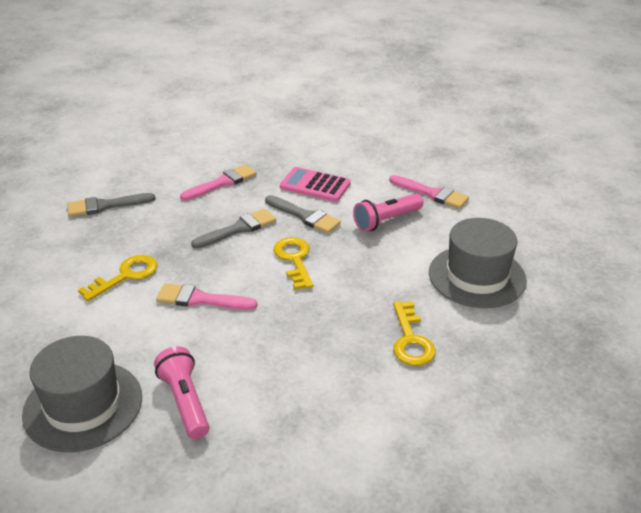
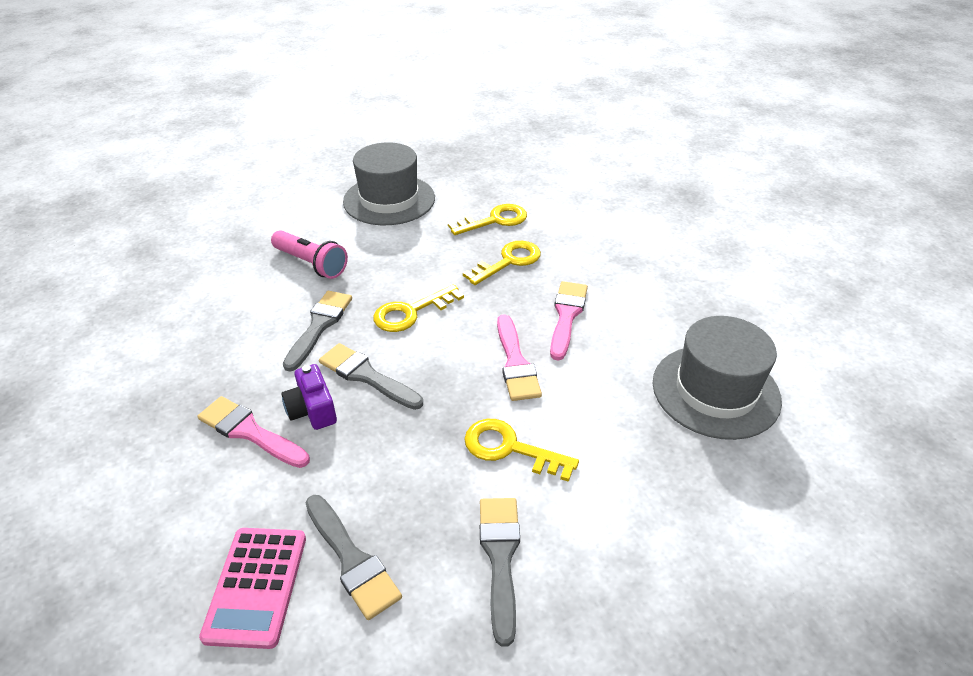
camera: 110 degrees left, 5 degrees up
(58, 253) = (500, 557): none -> grey brush
(185, 401) = (656, 324): pink flashlight -> none
(223, 205) = (312, 410): none -> purple camera
(315, 185) = (242, 335): pink calculator -> pink calculator (256, 586)
(334, 331) = (508, 261): none -> yellow key
(432, 193) = (246, 243): pink brush -> pink brush (566, 316)

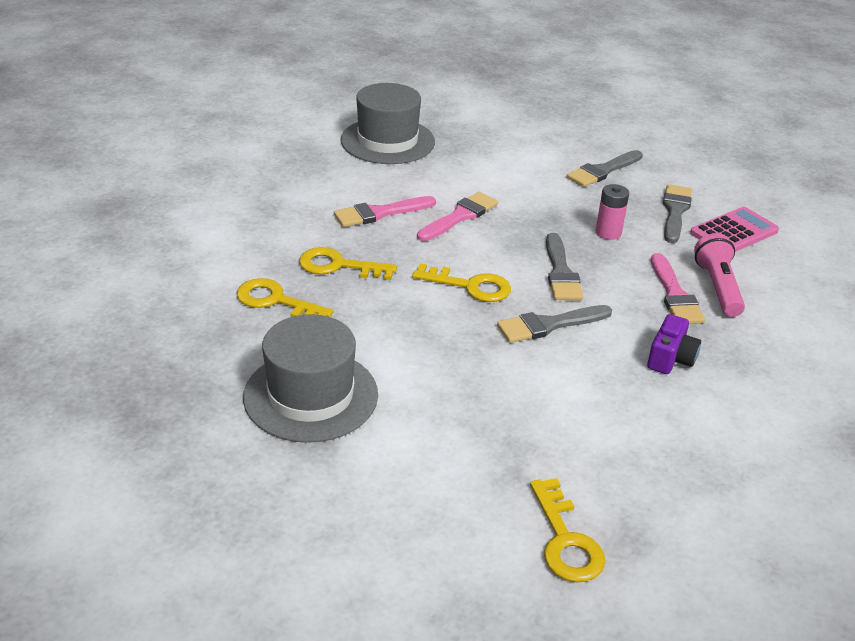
camera: 130 degrees left, 5 degrees down
(311, 264) = (484, 382): pink flashlight -> pink flashlight (717, 287)
(312, 410) = (620, 279): purple camera -> purple camera (670, 358)
(382, 457) = (608, 233): none -> pink battery
(510, 448) = (534, 192): yellow key -> yellow key (565, 540)

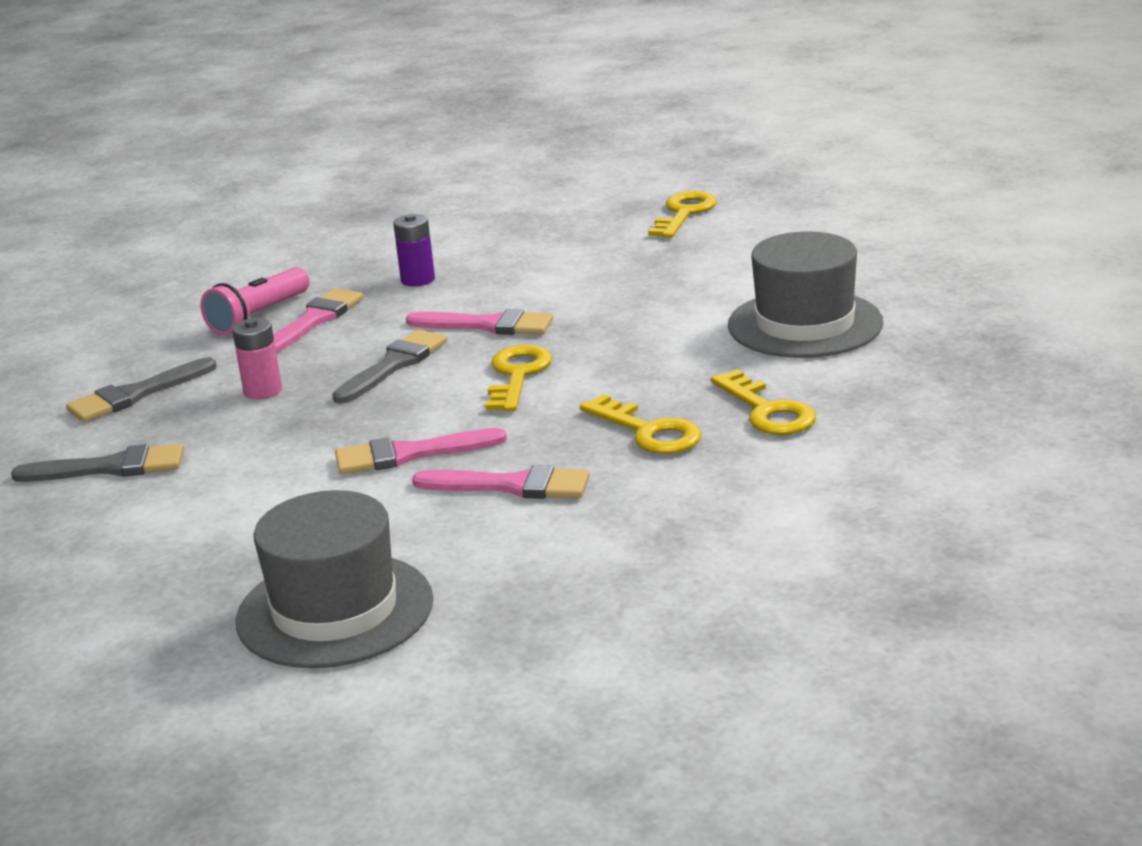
camera: 140 degrees left, 10 degrees down
(470, 286) = (517, 375): yellow key -> yellow key turned 45 degrees clockwise
(549, 325) = (488, 325): grey brush -> pink brush
(670, 358) = (418, 280): purple camera -> purple battery
(734, 232) = (123, 358): pink calculator -> none

